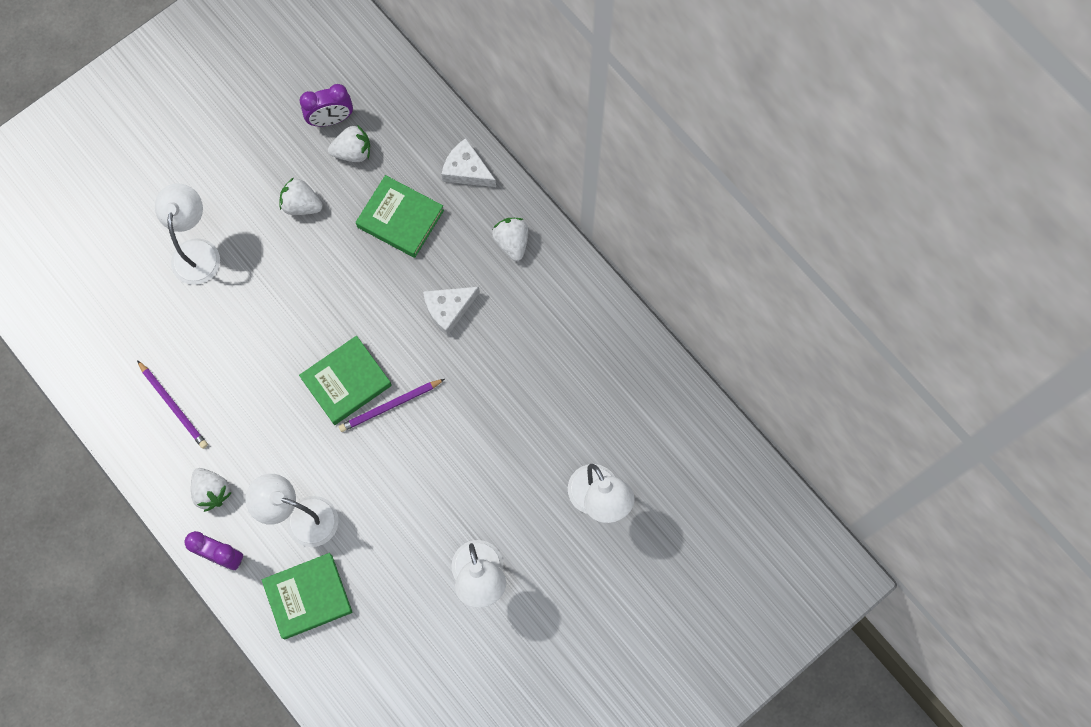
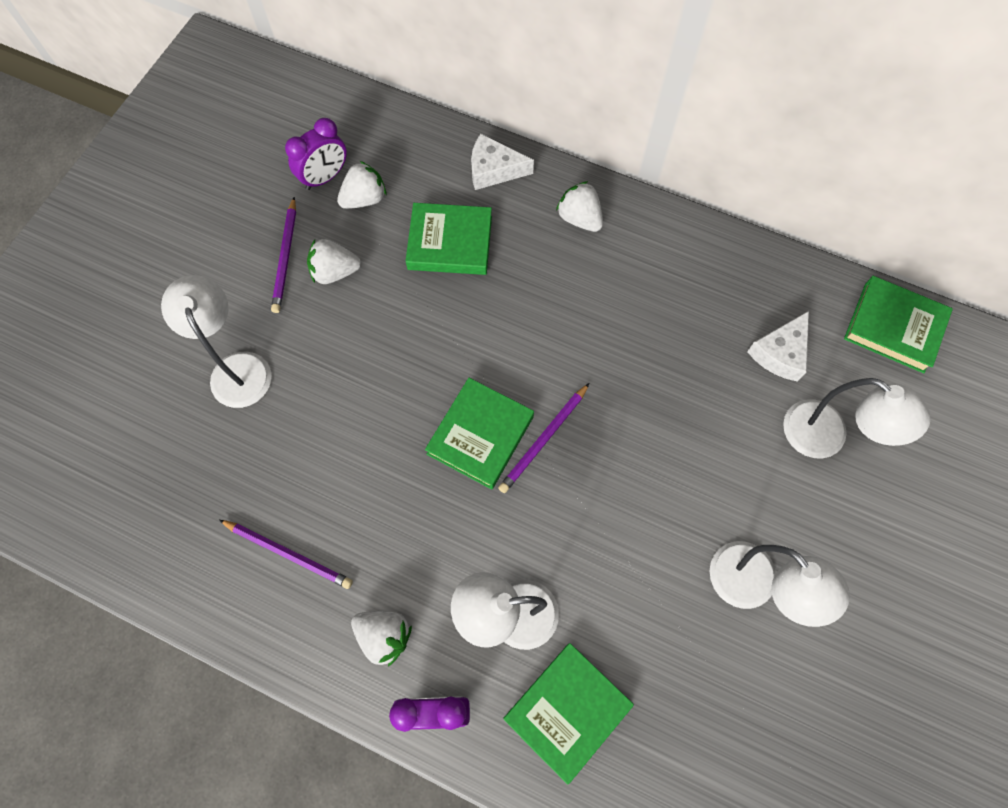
camera: 25 degrees left, 5 degrees down
(270, 176) = (286, 257): none -> purple pencil
(448, 309) = (551, 311): white cheese -> white cheese (780, 353)
(705, 441) = (894, 327): none -> green book

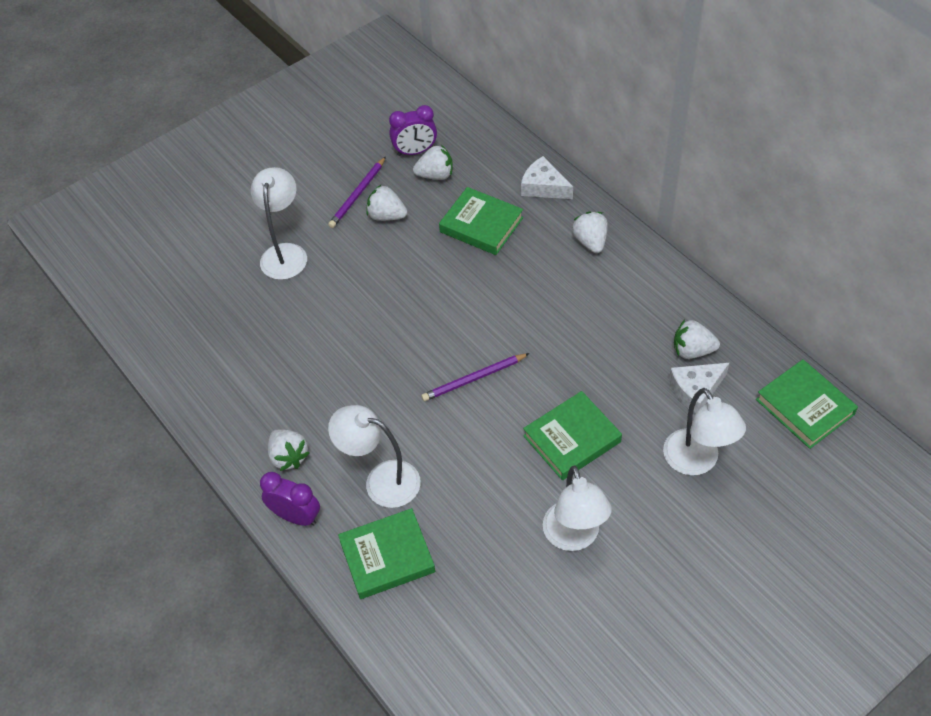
camera: 30 degrees right, 15 degrees down
(288, 554) = (254, 381): purple pencil -> none
(480, 435) = (429, 358): green book -> green book (572, 439)
(752, 308) = (692, 351): none -> white strawberry

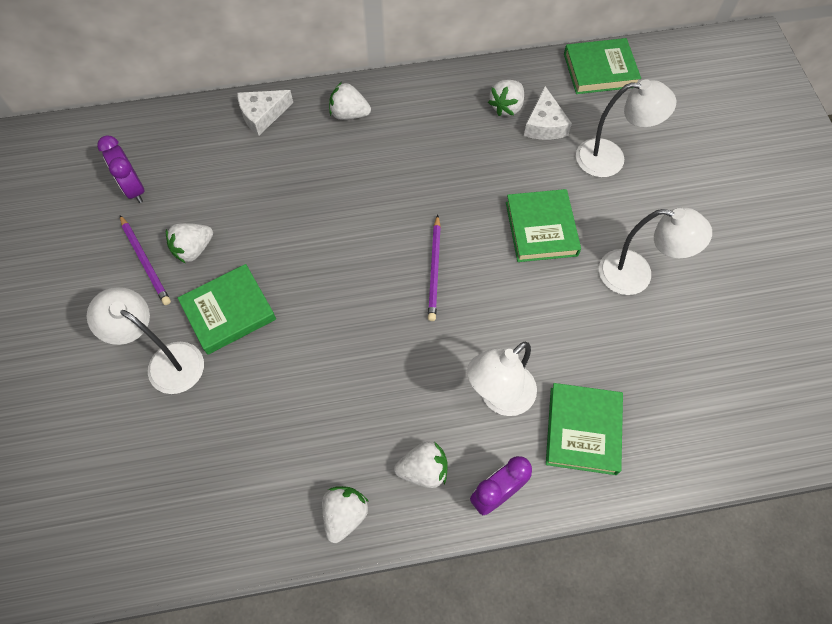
camera: 65 degrees left, 10 degrees up
(415, 151) = (134, 189): purple clock -> purple clock turned 135 degrees clockwise
(435, 175) = (178, 187): white strawberry -> white strawberry (345, 515)
(481, 225) = (267, 181): green book -> green book (229, 312)

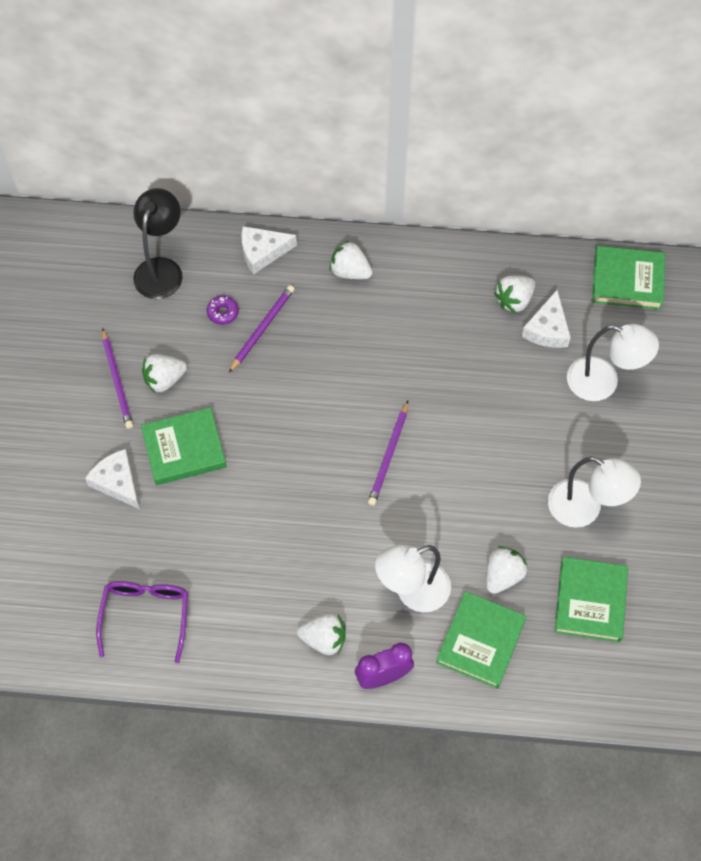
camera: 15 degrees right, 0 degrees up
(134, 189) = (120, 303): purple clock -> none
(166, 361) = (117, 482): white lamp -> white cheese
(168, 150) = (161, 269): none -> black lamp
(227, 495) = (146, 615): none -> purple glasses
(237, 175) = (223, 312): none -> purple donut
(279, 181) = (262, 328): none -> purple pencil
(345, 515) = (244, 659): white strawberry -> white strawberry (503, 575)
(541, 229) = (506, 439): green book -> green book (590, 601)

